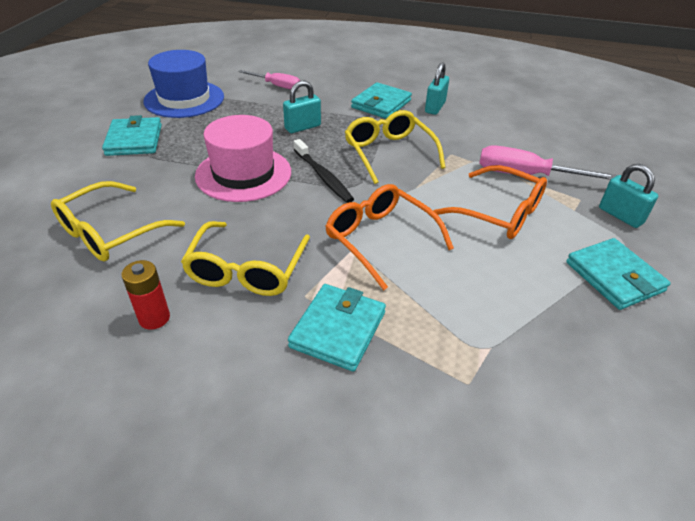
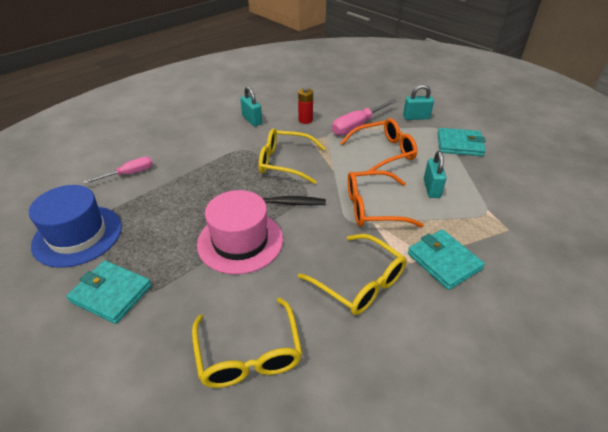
camera: 55 degrees left, 0 degrees up
(154, 318) = (380, 354): red battery -> red battery (305, 120)
(302, 127) = (209, 186): turquoise padlock -> turquoise padlock (431, 188)
(381, 104) = (221, 138): turquoise wallet -> none

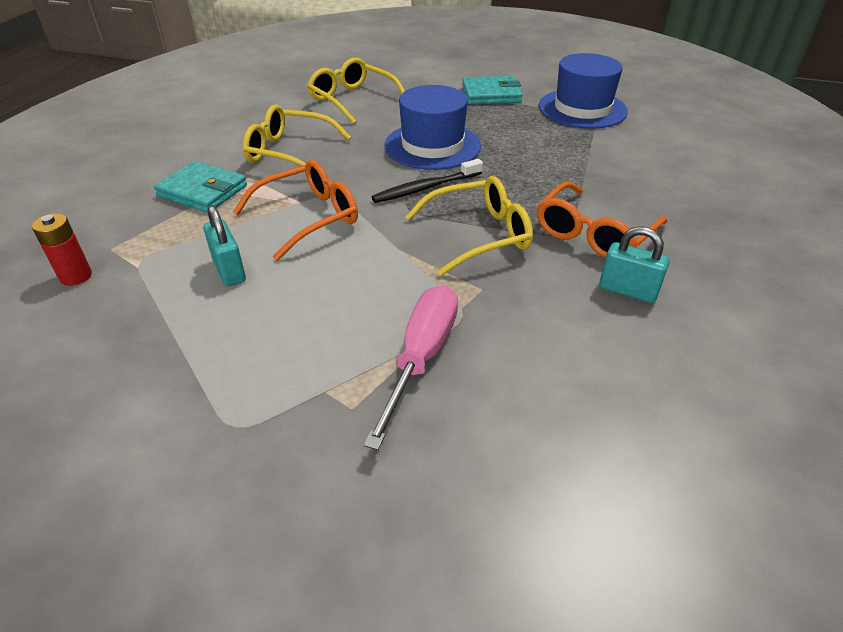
camera: 150 degrees right, 0 degrees up
(129, 174) = (642, 159): pink screwdriver -> none
(240, 241) = (432, 146): pink hat -> blue hat
(305, 120) = (536, 330): red battery -> red battery (76, 276)
(383, 152) = (334, 310): orange glasses -> orange glasses (594, 234)
(416, 117) = (299, 447): turquoise padlock -> none
(459, 144) = (179, 390): turquoise wallet -> none

